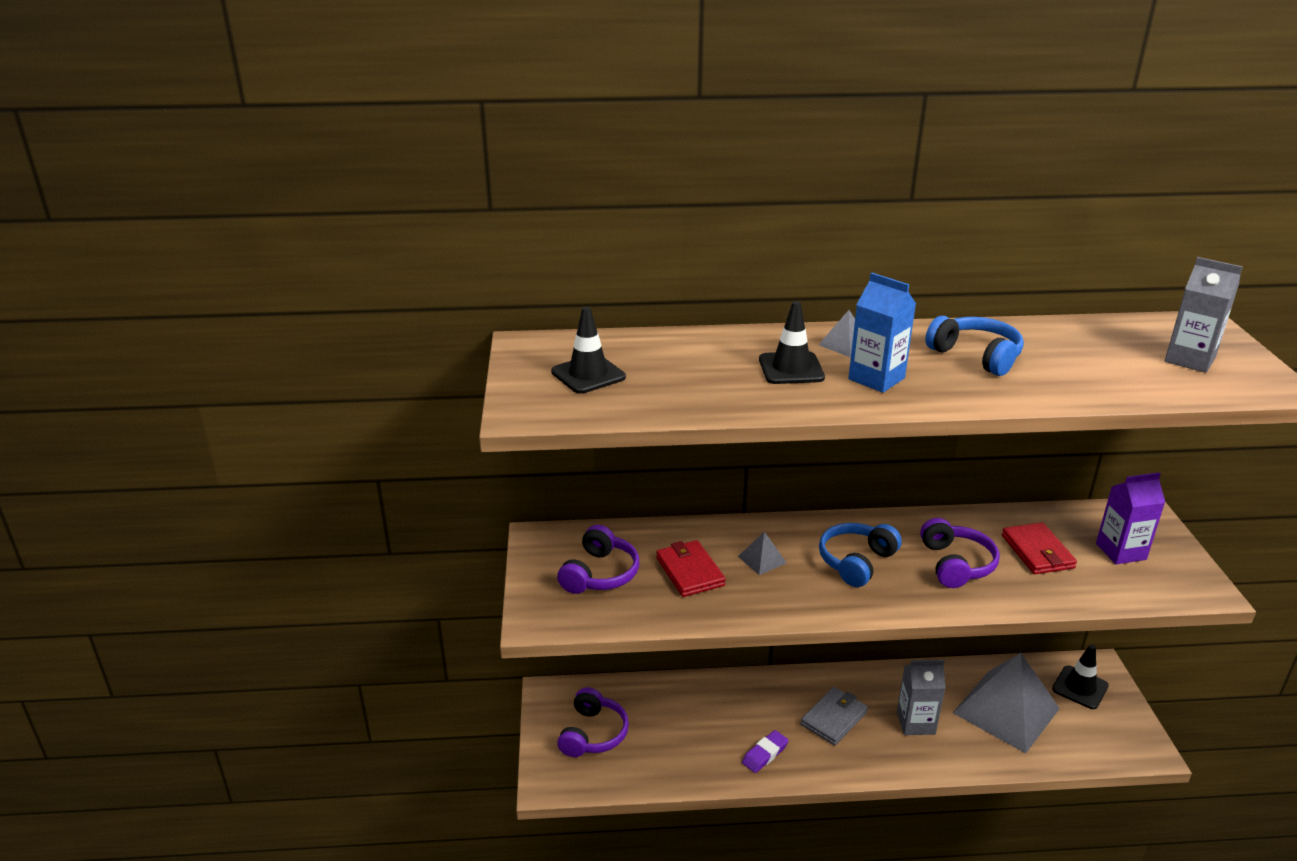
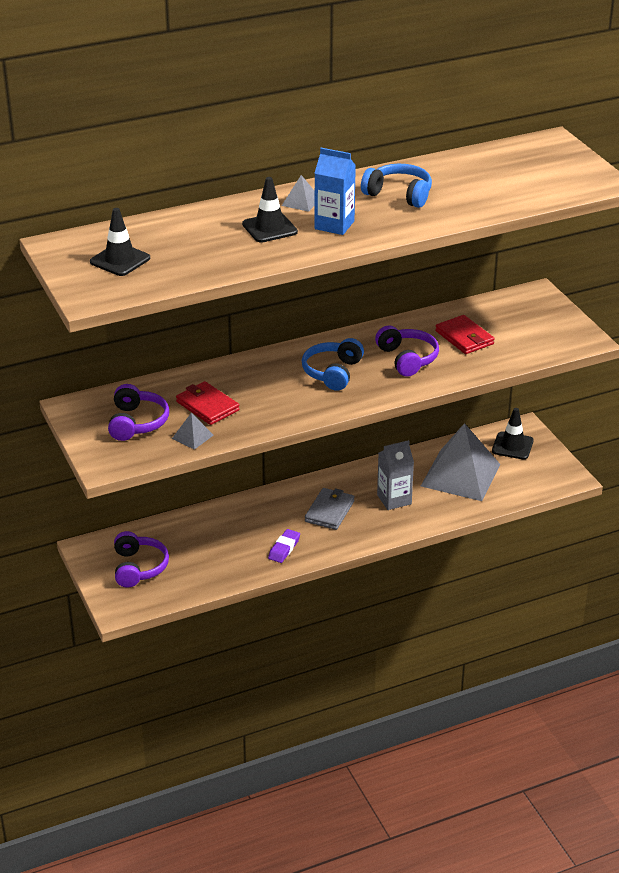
camera: 20 degrees left, 5 degrees up
(762, 559) = (260, 386): grey pyramid -> grey pyramid (192, 437)
(1120, 551) = (524, 325): purple carton -> none
(1189, 360) = (546, 171): grey carton -> none

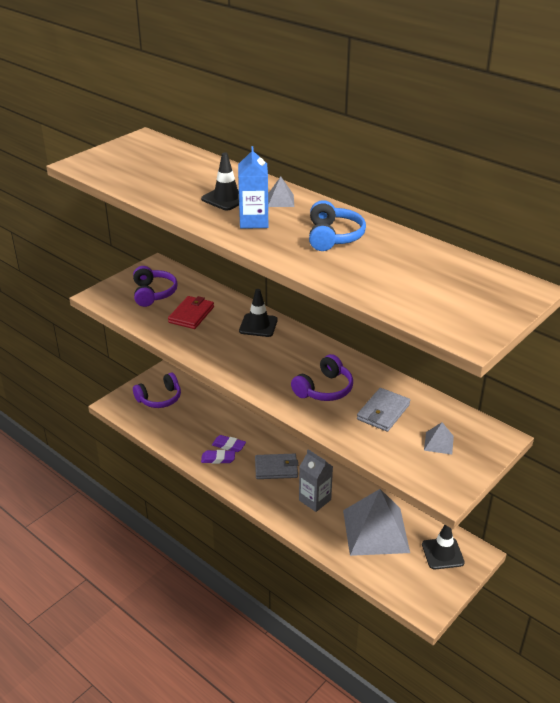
camera: 65 degrees right, 0 degrees up
(120, 260) = (137, 161): black traffic cone -> black traffic cone (258, 325)
(137, 422) = (153, 293): purple headphones -> purple headphones turned 75 degrees counterclockwise
(192, 437) = (150, 319): grey pyramid -> grey pyramid (438, 443)
(268, 535) = (229, 445): none -> purple eraser
(332, 372) = (275, 357): blue headphones -> none
(464, 337) = (383, 412): red wallet -> grey wallet

